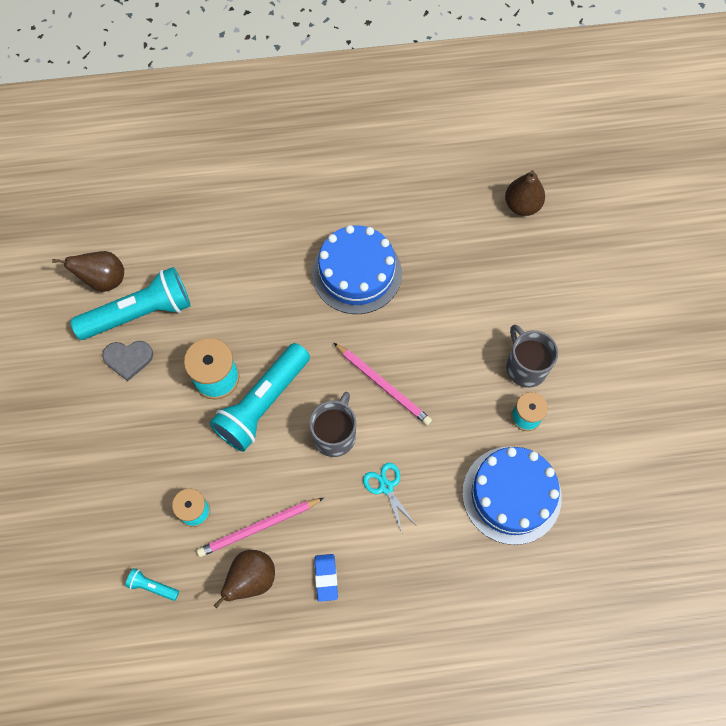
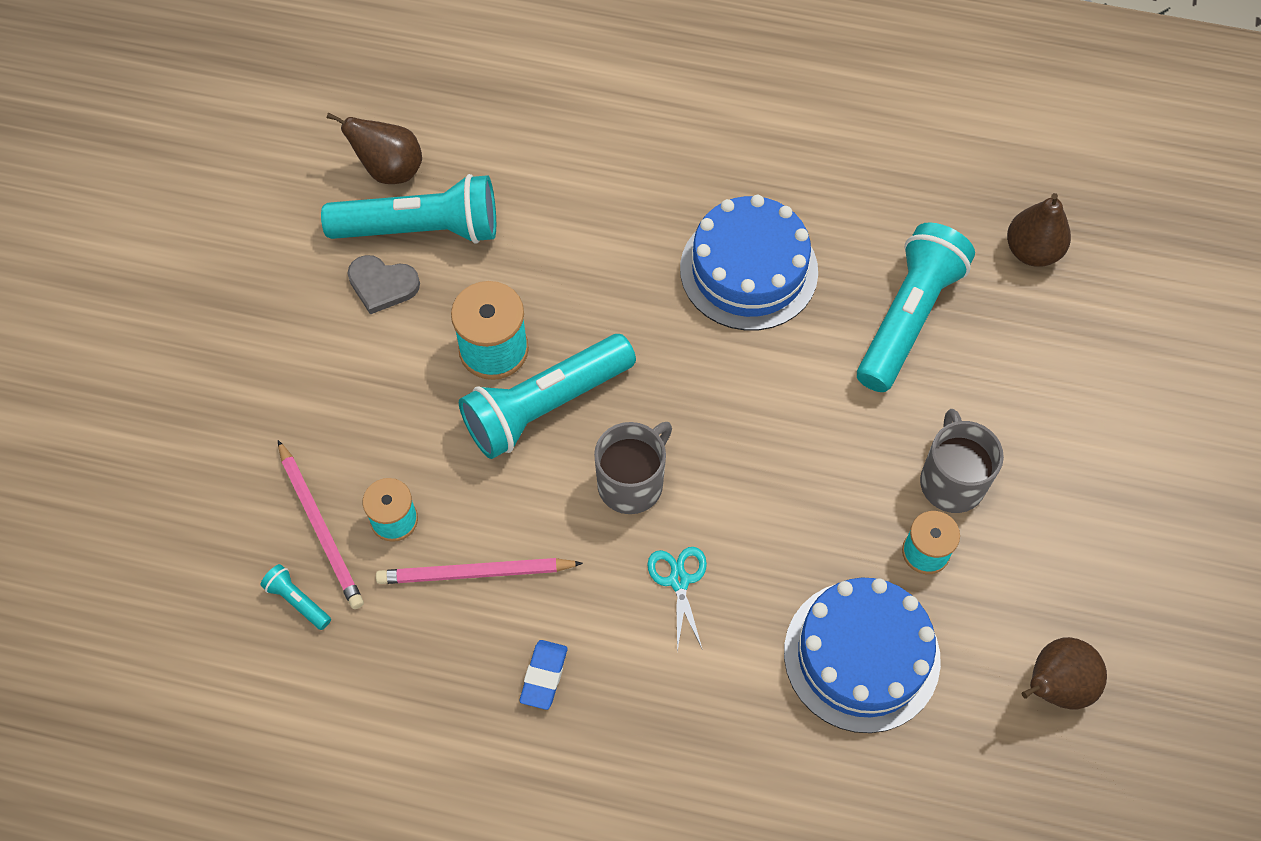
camera: 20 degrees right, 5 degrees down
(251, 579) = (437, 640): brown pear -> brown pear (1055, 686)
(383, 385) = (728, 437): pink pencil -> pink pencil (320, 527)
(464, 272) = (908, 318): none -> turquoise flashlight

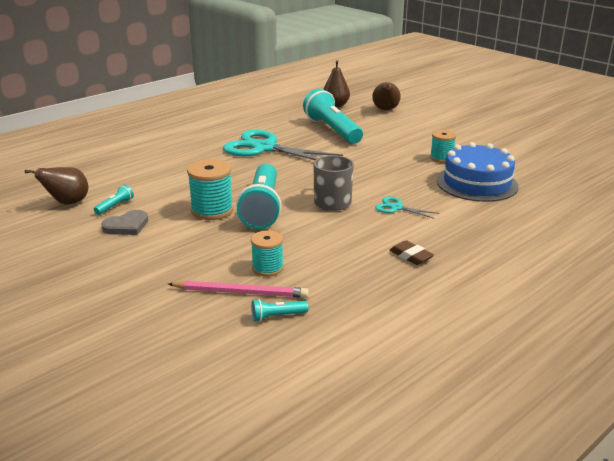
camera: 55 degrees left, 35 degrees down
(421, 229) = (115, 206): turquoise flashlight -> turquoise flashlight, size x0.41
(475, 573) = (330, 255): pink pencil -> none
(544, 676) = (411, 256): blue eraser -> brown eraser
(749, 270) = (264, 148): blue cake -> turquoise scissors
(951, 481) = (415, 145): grey mug -> none
(1055, 686) = (526, 155): brown pear -> brown pear (385, 110)

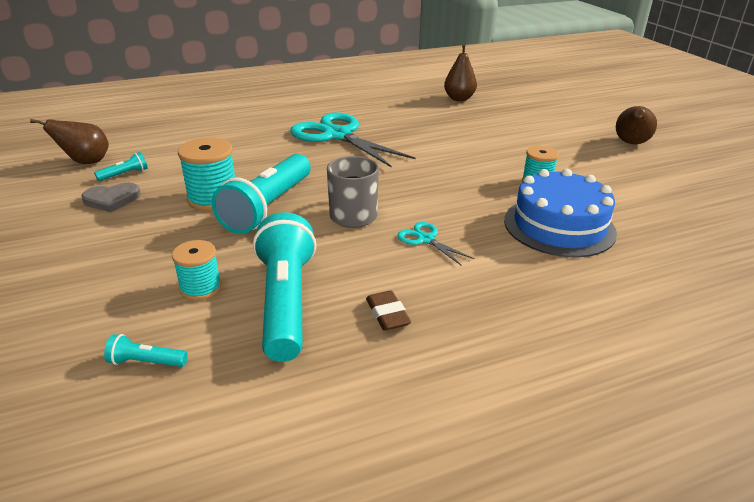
camera: 20 degrees right, 5 degrees up
(240, 292) = (139, 314): pink pencil -> none
(332, 130) = (431, 126): turquoise flashlight -> turquoise flashlight (286, 302)
(385, 110) = (513, 112): brown pear -> brown pear (631, 143)

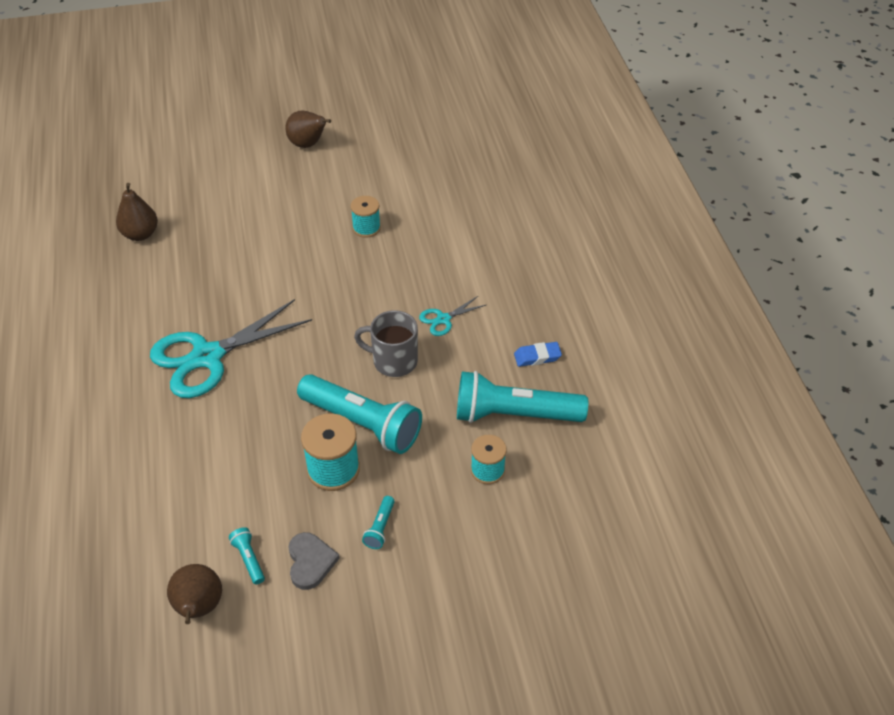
camera: 80 degrees left, 15 degrees up
(146, 362) = (572, 497): turquoise flashlight -> turquoise flashlight (380, 528)
(387, 314) = (537, 357): brown eraser -> blue eraser
(559, 226) = (441, 236): blue cake -> none

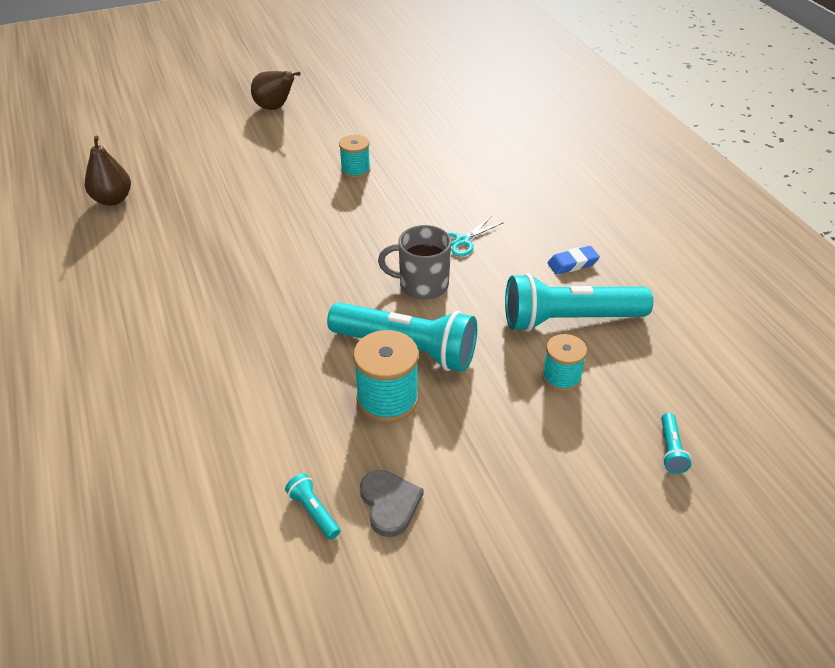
camera: 10 degrees left, 5 degrees down
(199, 608) = (264, 579): brown pear -> none
(208, 357) = (213, 305): turquoise scissors -> none
(380, 528) = (461, 454): turquoise flashlight -> turquoise flashlight (671, 450)

